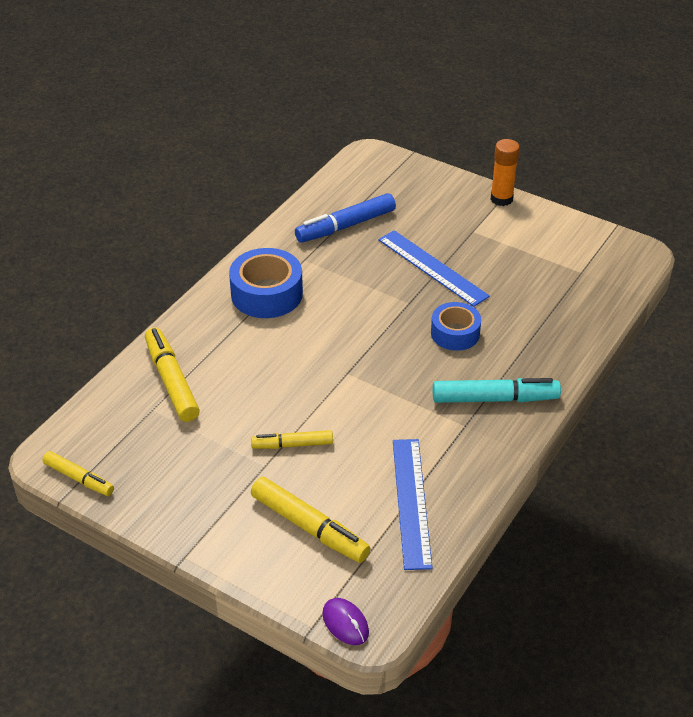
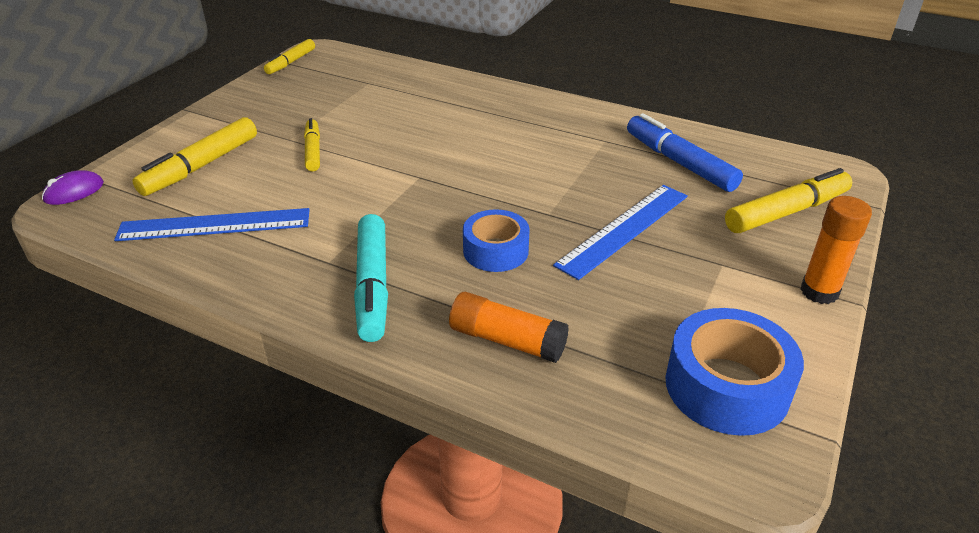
camera: 85 degrees right, 5 degrees down
(172, 381) = (404, 87): yellow marker -> yellow marker (786, 212)
(266, 294) = (538, 122): blue tape -> blue tape (726, 386)
(549, 334) = (507, 340): none -> orange glue stick

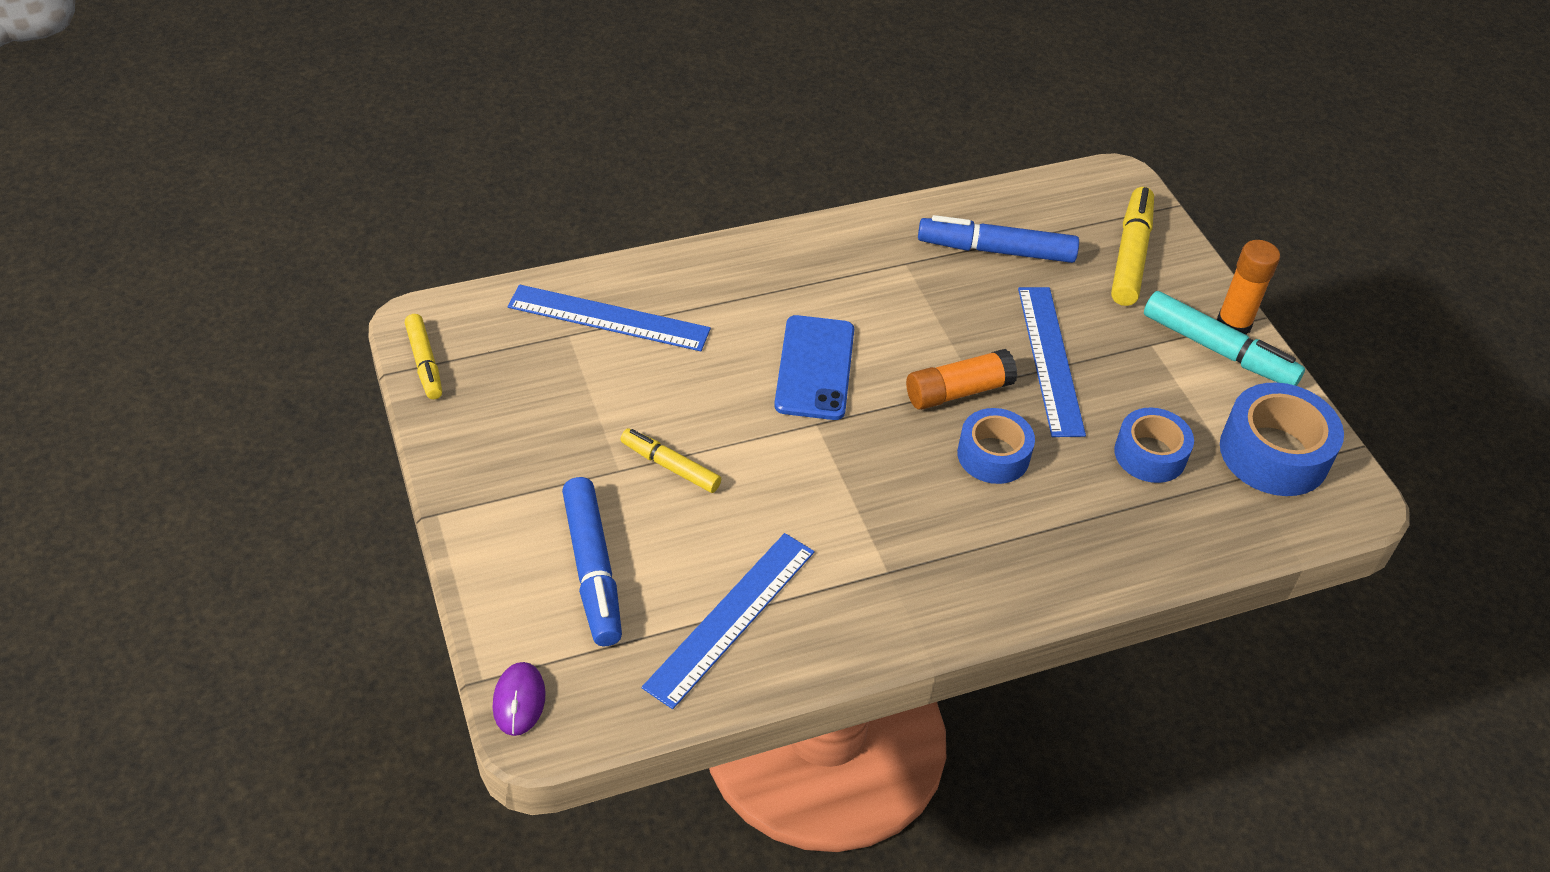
camera: 50 degrees left, 10 degrees up
(201, 166) = (592, 570): yellow marker -> blue marker
(372, 286) = (957, 564): turquoise marker -> turquoise marker (1218, 350)
(397, 86) = (608, 318): none -> blue ruler
(463, 154) = (815, 368): none -> blue phone
(507, 340) = (1113, 529): orange glue stick -> orange glue stick (958, 391)
(612, 319) = (1150, 454): none -> blue tape

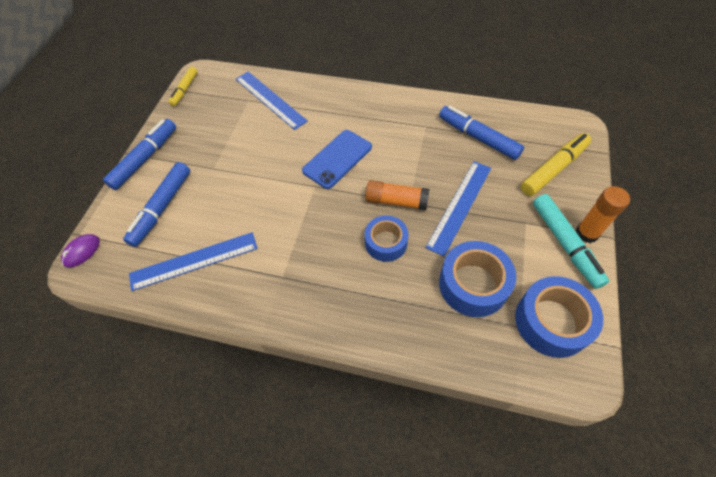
camera: 40 degrees right, 10 degrees up
(475, 508) = (145, 158): none -> blue marker
(670, 466) = (234, 176): yellow marker -> none
(1150, 454) = (473, 284): blue tape -> blue tape, size x1.52

